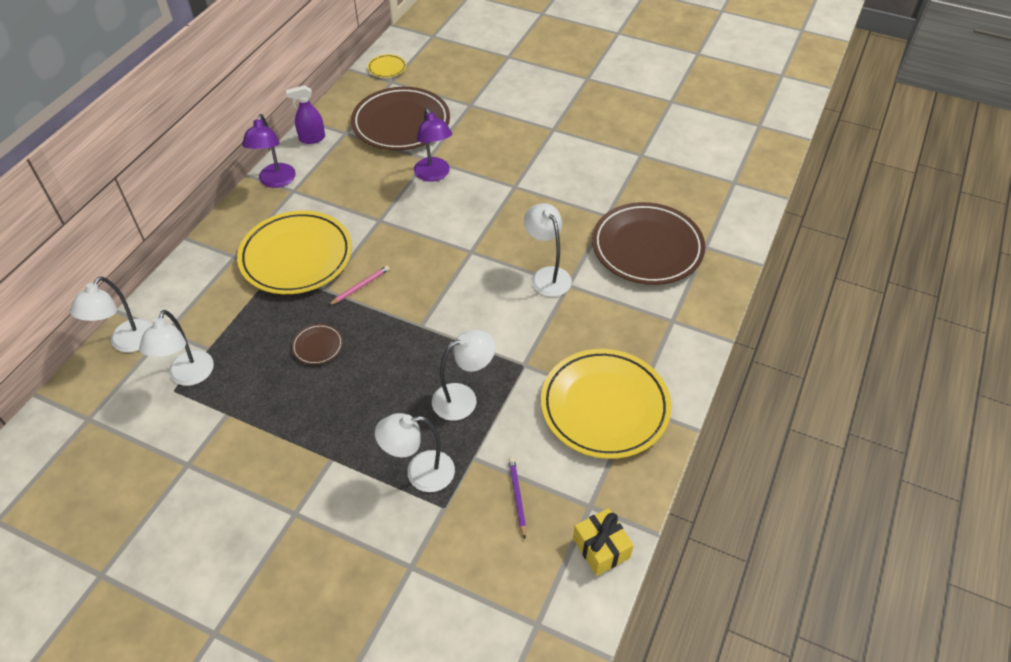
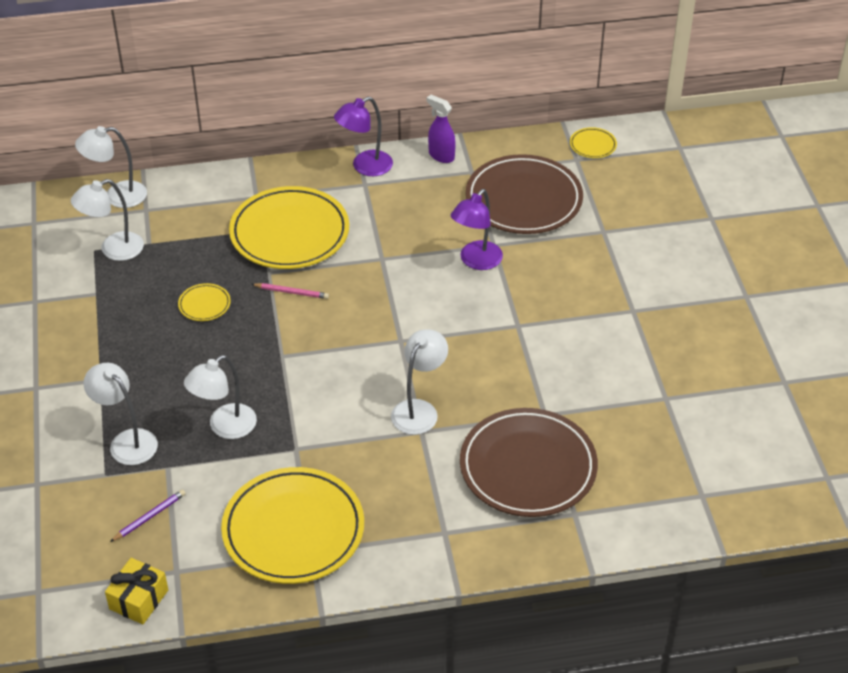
camera: 55 degrees right, 5 degrees down
(318, 346) = (204, 304): brown plate -> yellow plate
(463, 398) = (225, 427): white lamp -> white lamp turned 105 degrees clockwise

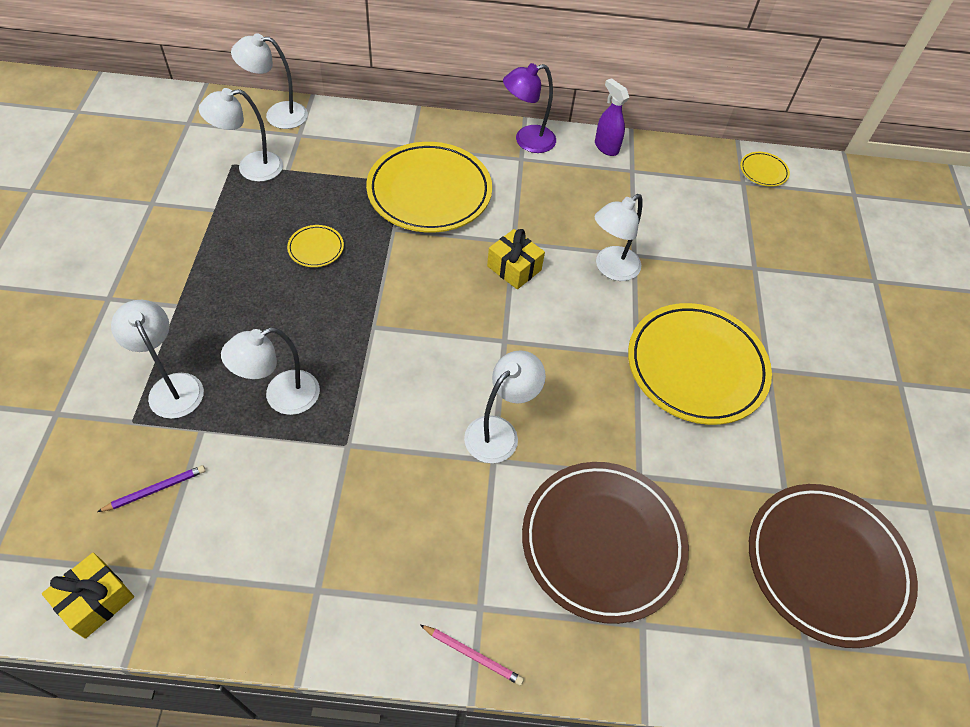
camera: 10 degrees right, 10 degrees up
(291, 292) = (409, 256): pink pencil -> pink pencil (472, 655)
(293, 530) = (307, 553): yellow plate -> yellow plate (696, 367)
(389, 280) = (514, 268): none -> yellow gift
(476, 261) = (611, 269): purple lamp -> white lamp
(523, 200) = (678, 213): brown plate -> brown plate (826, 565)

